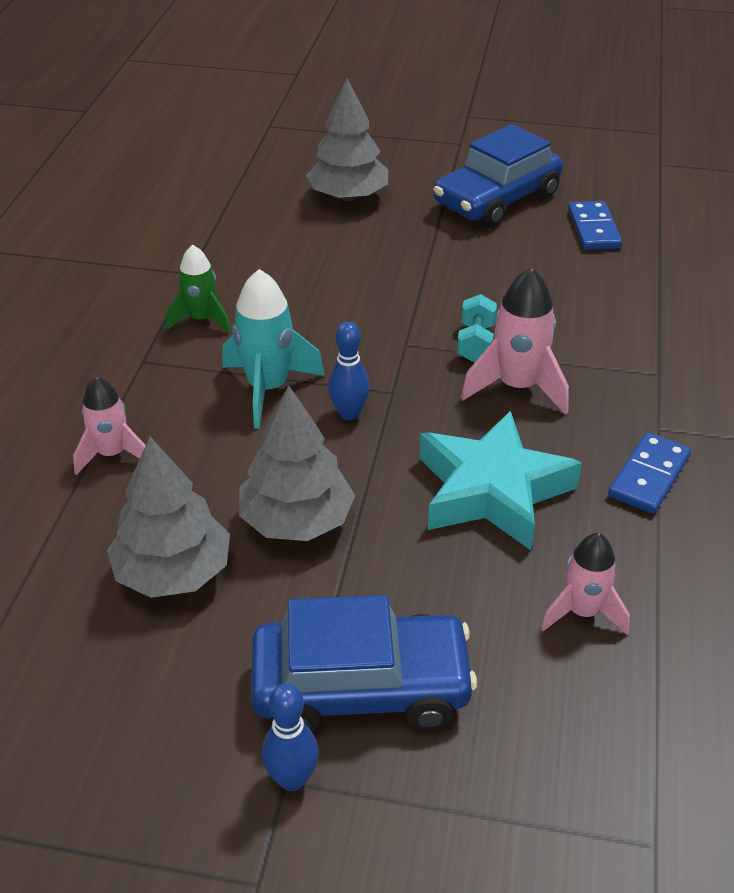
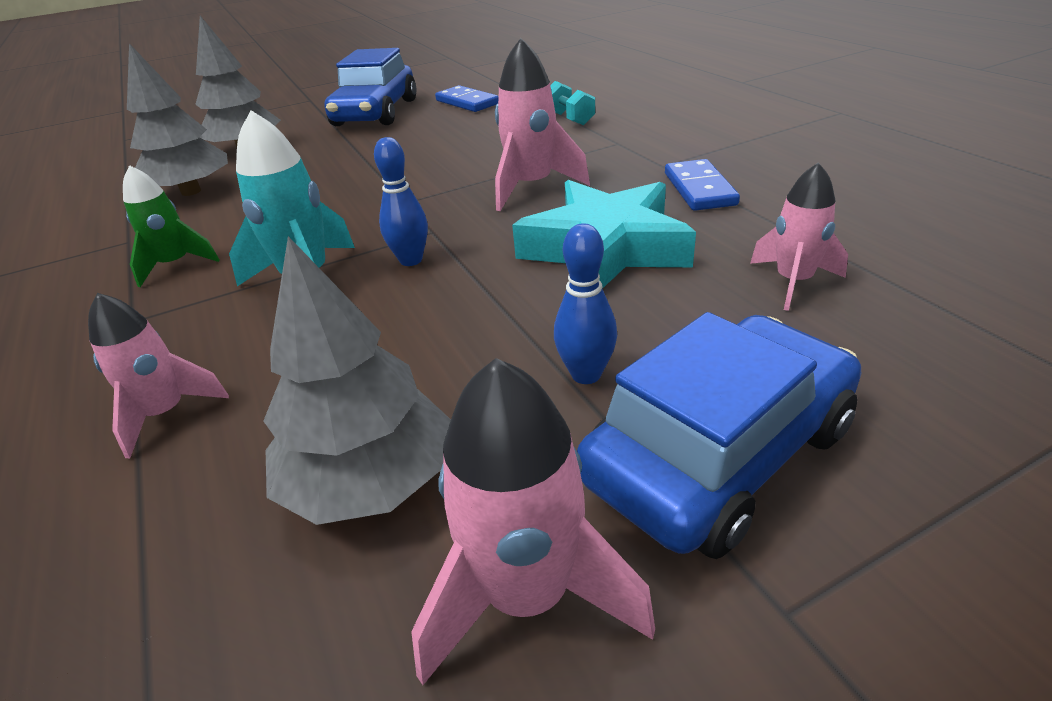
camera: 35 degrees left, 5 degrees down
(185, 685) = (527, 595): none -> pink rocket
(292, 779) = (790, 605): blue bowling pin -> blue bowling pin (586, 374)
(296, 521) = (460, 356): grey tree -> grey tree (191, 192)
(475, 343) = (463, 179): turquoise dumbbell -> turquoise dumbbell (569, 118)

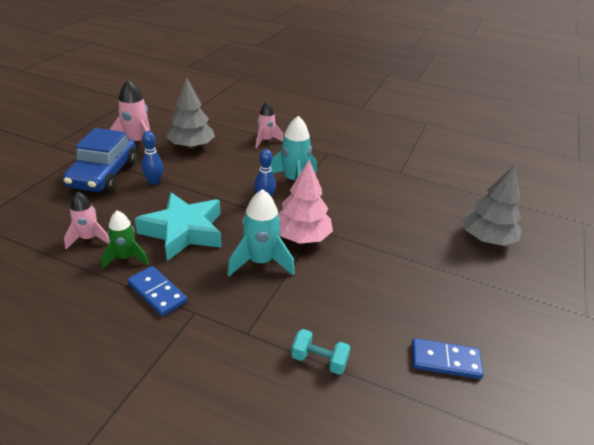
camera: 135 degrees right, 0 degrees up
(176, 265) = (356, 170): green rocket -> green rocket (126, 258)
(191, 192) = (437, 201): grey tree -> none
(376, 113) = (490, 312): blue car -> none
(438, 198) = (302, 237): none -> pink tree
(532, 187) = (260, 262): pink rocket -> turquoise rocket

